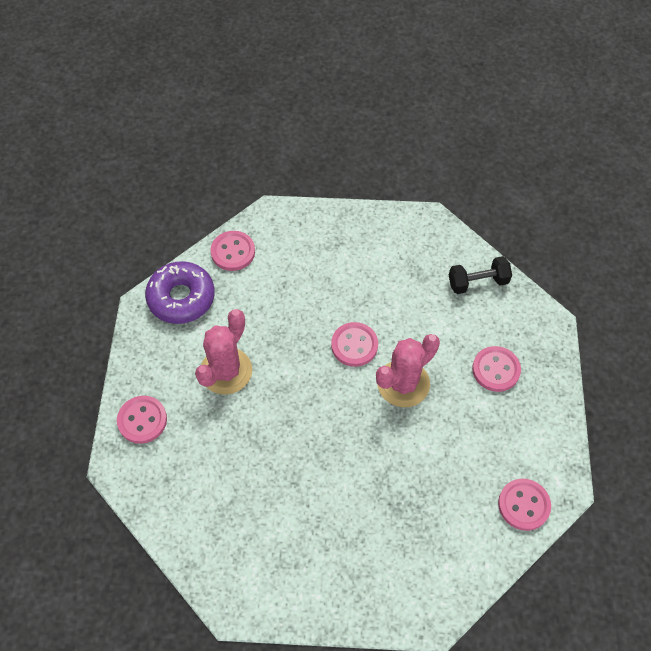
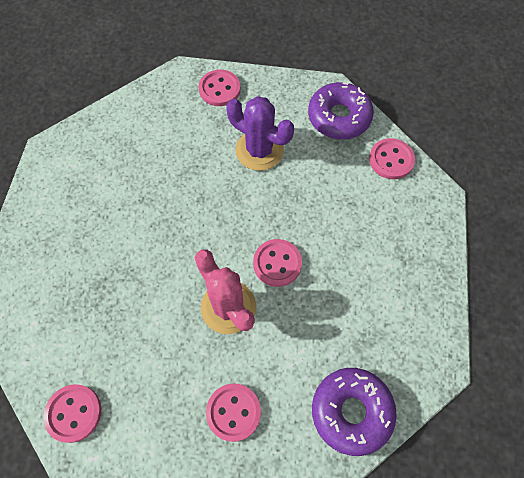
camera: 95 degrees right, 5 degrees up
(226, 371) = (259, 150): pink cactus -> purple cactus
(478, 282) = (351, 411): black dumbbell -> purple donut

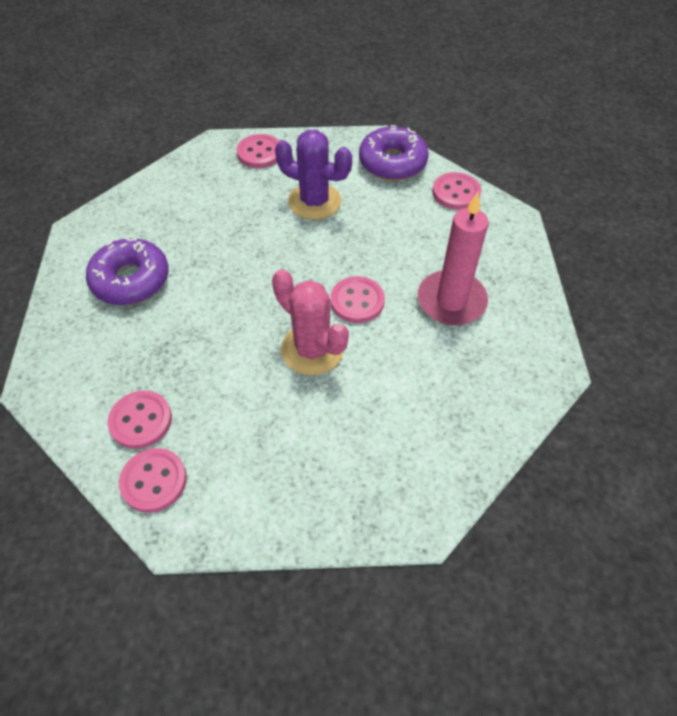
camera: 10 degrees left, 10 degrees down
(233, 412) = (340, 450): pink button -> pink button (141, 421)
(351, 411) = (471, 428): purple donut -> purple donut (131, 280)
(362, 277) = (451, 301): none -> pink candle

